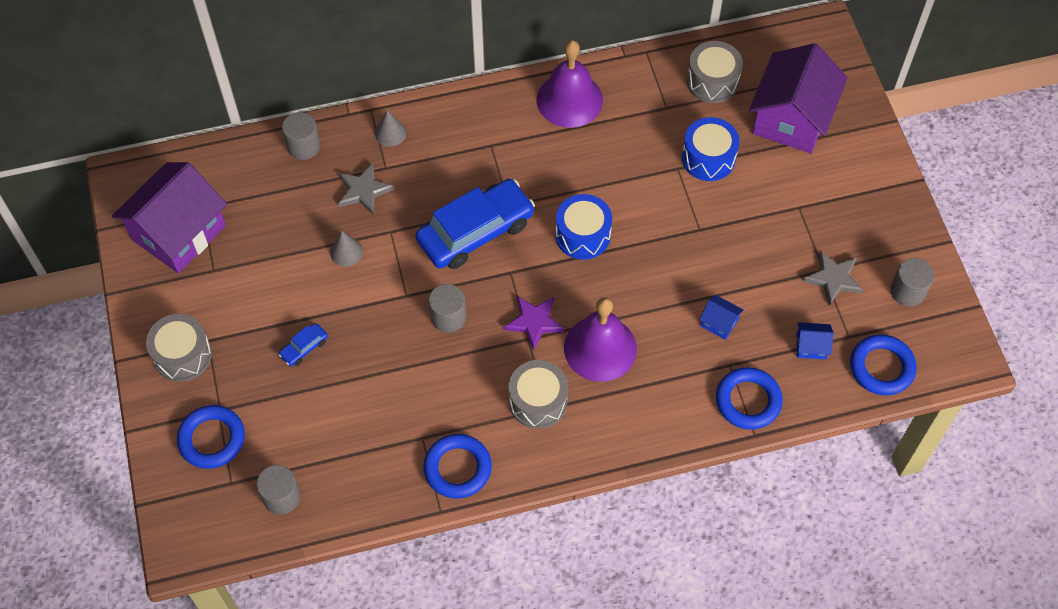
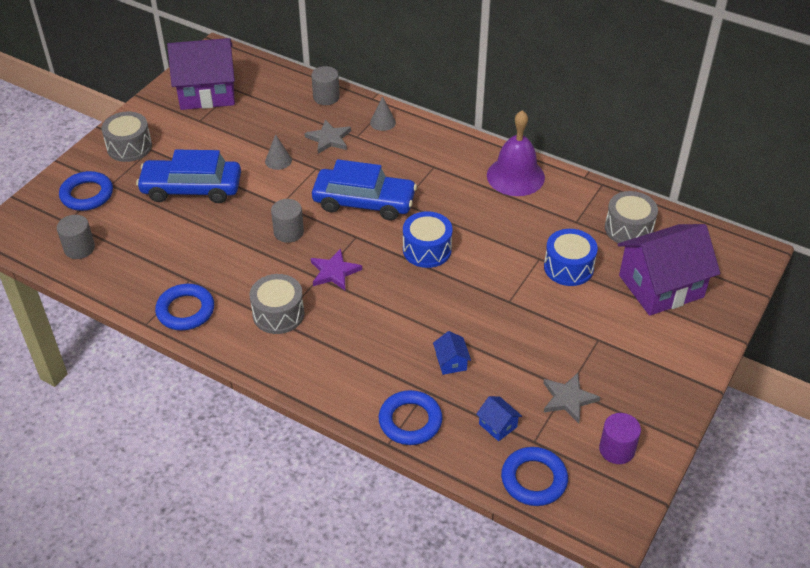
camera: 45 degrees right, 15 degrees down
(304, 348) = (191, 188): blue car -> blue car, size x2.44
(600, 348) = (355, 316): purple bell -> none
(907, 291) = (617, 449): grey cylinder -> purple cylinder

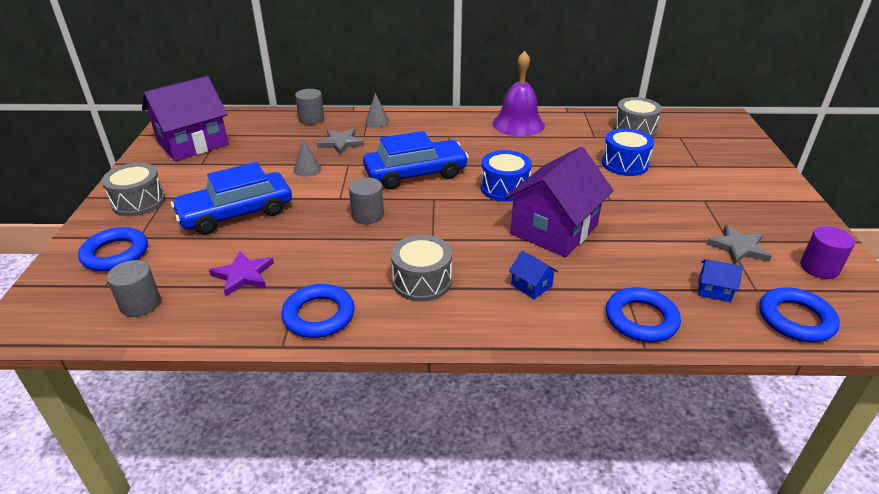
camera: 30 degrees left, 10 degrees down
(334, 272) = (441, 230): purple star -> purple star (243, 275)
(451, 362) = (618, 258): blue house -> blue house (531, 285)
(661, 286) = (700, 154): purple house -> purple house (554, 229)

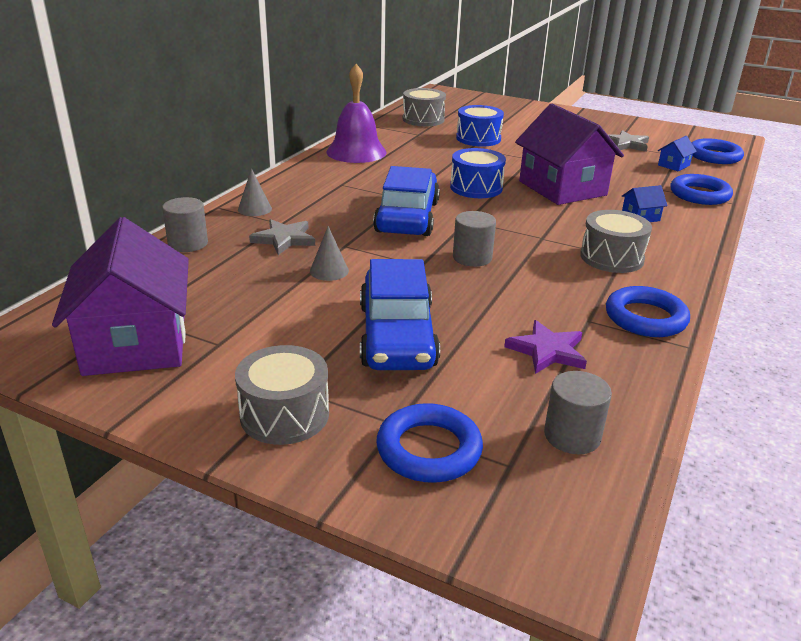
camera: 65 degrees left, 5 degrees down
(819, 268) = (661, 133): purple cylinder -> none

